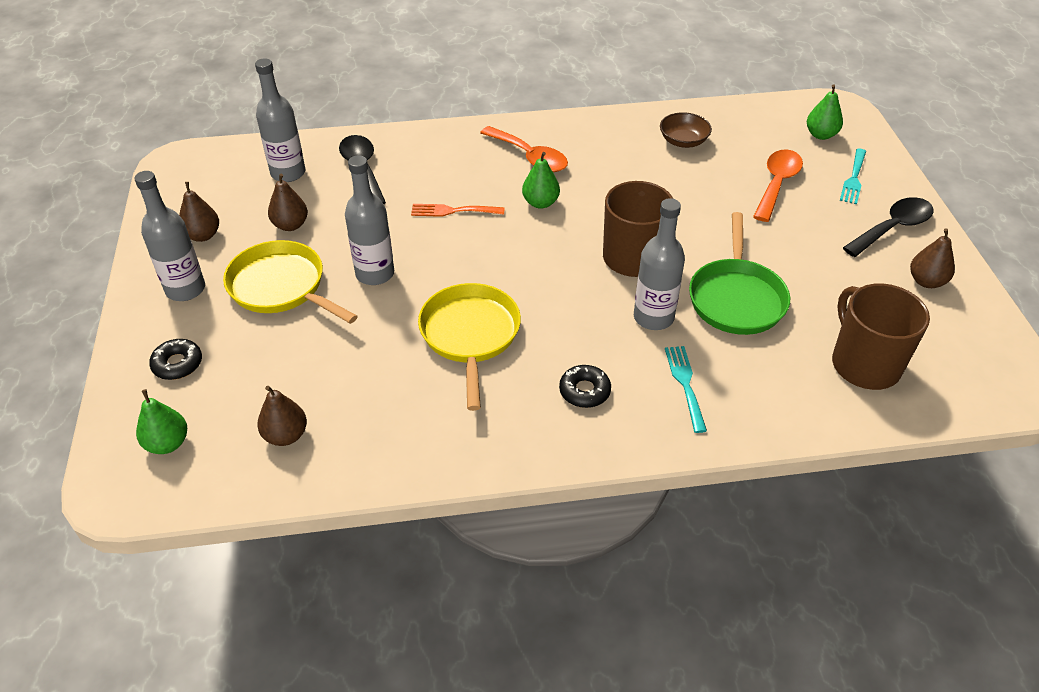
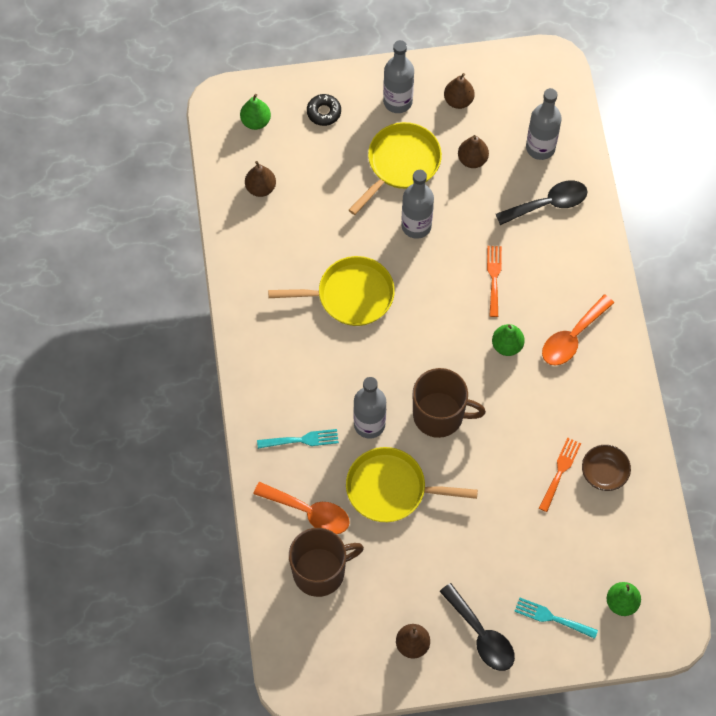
camera: 90 degrees right, 20 degrees up
(584, 391) = (296, 371): black donut -> none
(688, 169) = (560, 471): none -> orange fork
(736, 298) = (391, 489): green pan -> yellow pan
(777, 184) = (541, 546): orange spoon -> orange spoon (309, 512)

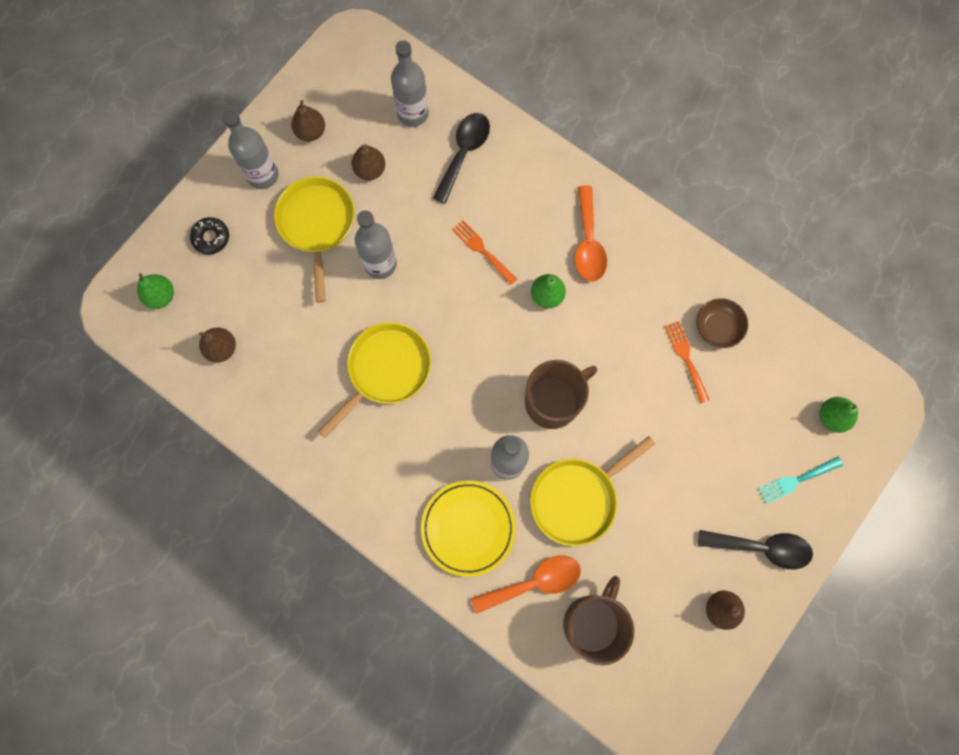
camera: 45 degrees left, 10 degrees up
(302, 440) = (468, 528): turquoise fork -> yellow plate

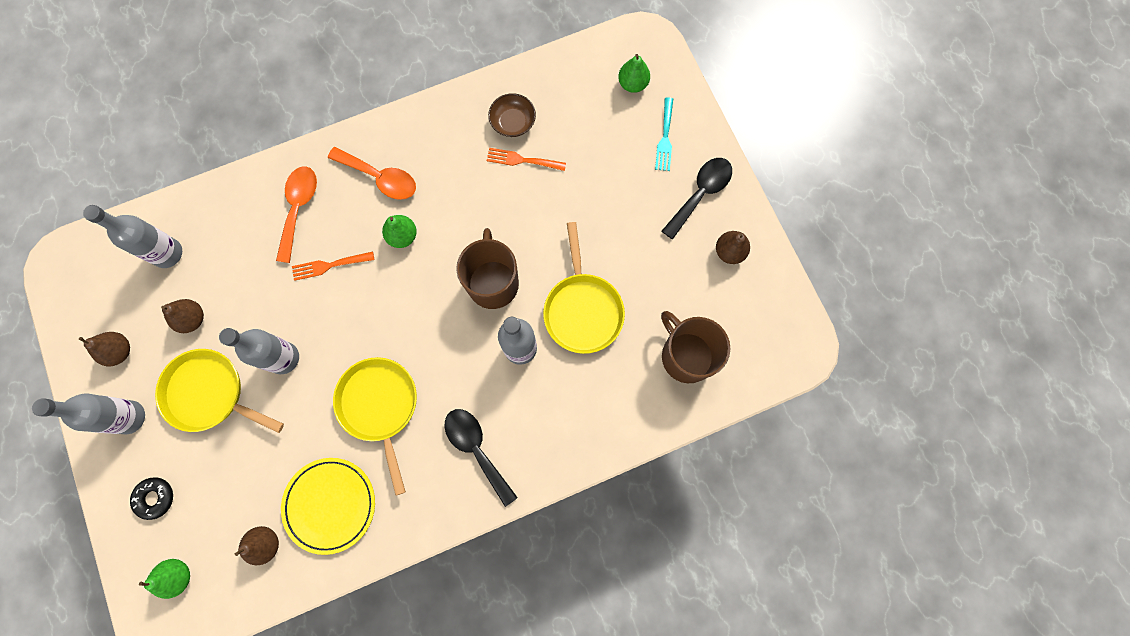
camera: 60 degrees left, 0 degrees up
(464, 153) = (234, 231): black spoon -> black spoon (476, 449)
(468, 528) = (555, 412): yellow plate -> yellow plate (330, 505)
(534, 582) = (629, 383): orange spoon -> orange spoon (298, 208)

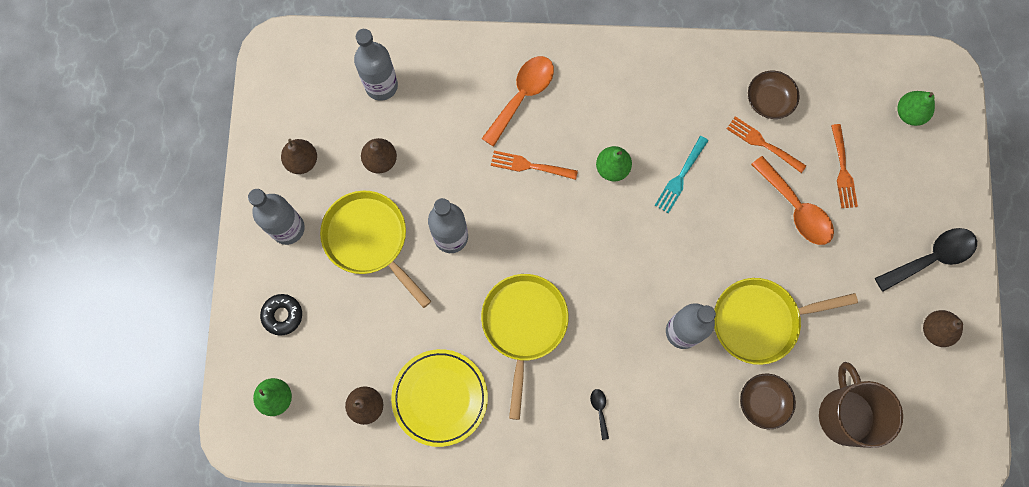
camera: 25 degrees right, 0 degrees up
(380, 178) = (614, 100): orange spoon -> orange spoon (796, 208)
(476, 449) = (599, 410): black spoon -> black spoon, size x0.44
(493, 282) = (682, 254): brown mug -> none
(582, 309) = (760, 321): yellow pan -> yellow pan turned 60 degrees clockwise
(598, 153) = (843, 170): none -> orange fork
(613, 377) = (763, 402): none -> brown bowl
(665, 138) = (919, 184): turquoise fork -> turquoise fork (680, 177)

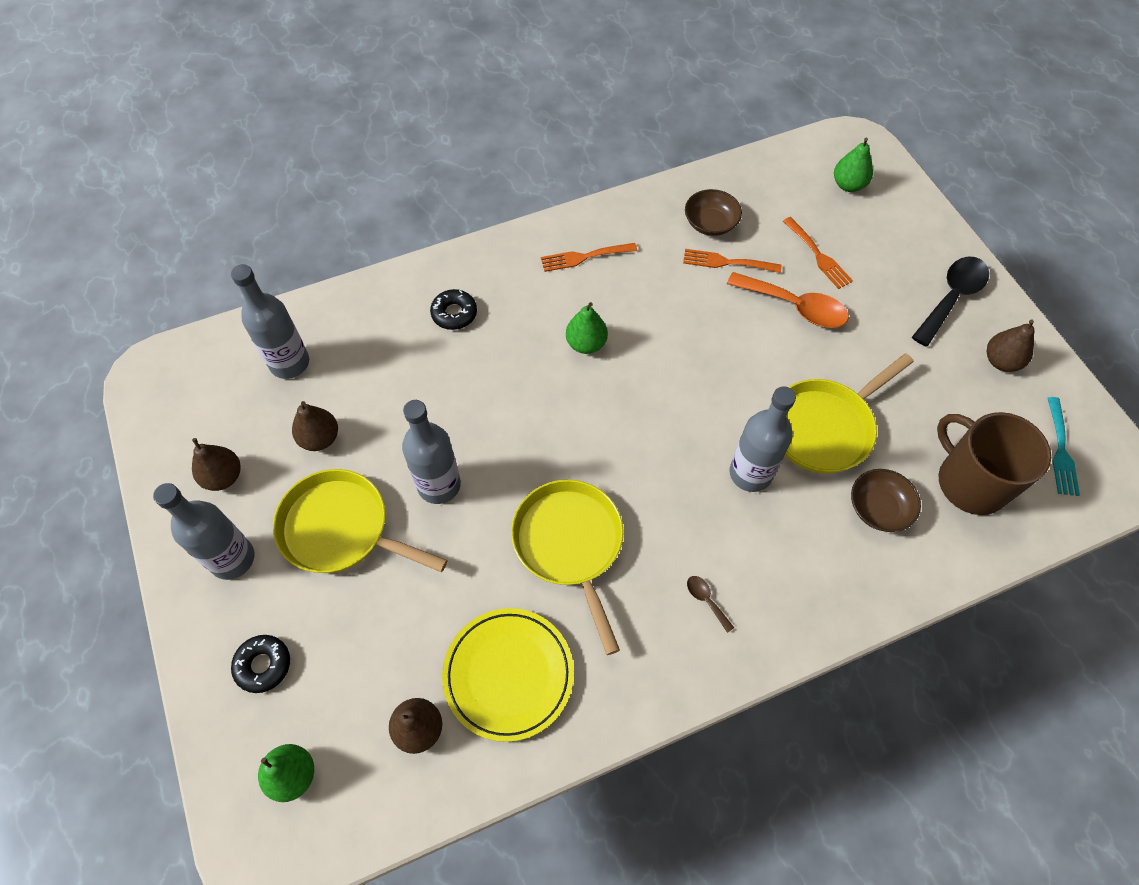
camera: 25 degrees left, 15 degrees down
(522, 96) = (454, 313): orange spoon -> black donut
(529, 166) = (495, 377): orange fork -> orange fork (584, 257)
(599, 410) = (706, 600): black spoon -> brown spoon
(680, 177) = (662, 324): turquoise fork -> turquoise fork (1061, 450)

